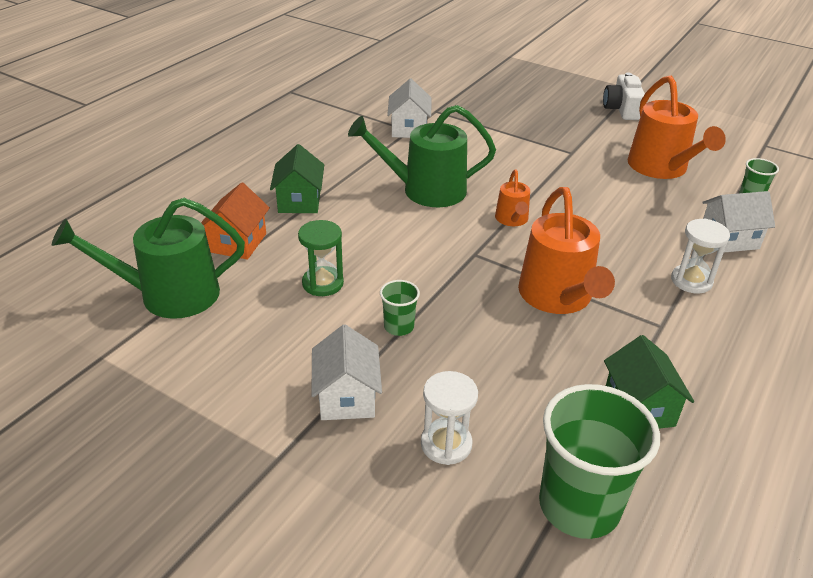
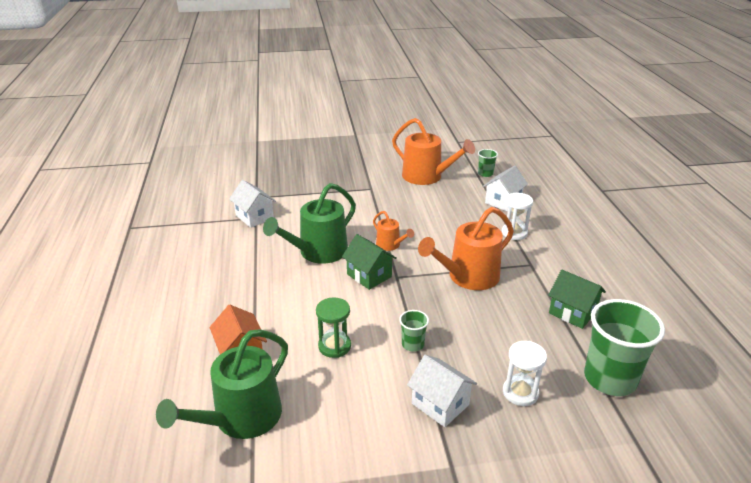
camera: 40 degrees left, 5 degrees down
(299, 201) = (245, 302): green house -> green house (369, 275)
(558, 297) = (468, 277): orange watering can -> orange watering can turned 105 degrees clockwise
(622, 109) = (365, 150): white camera -> none

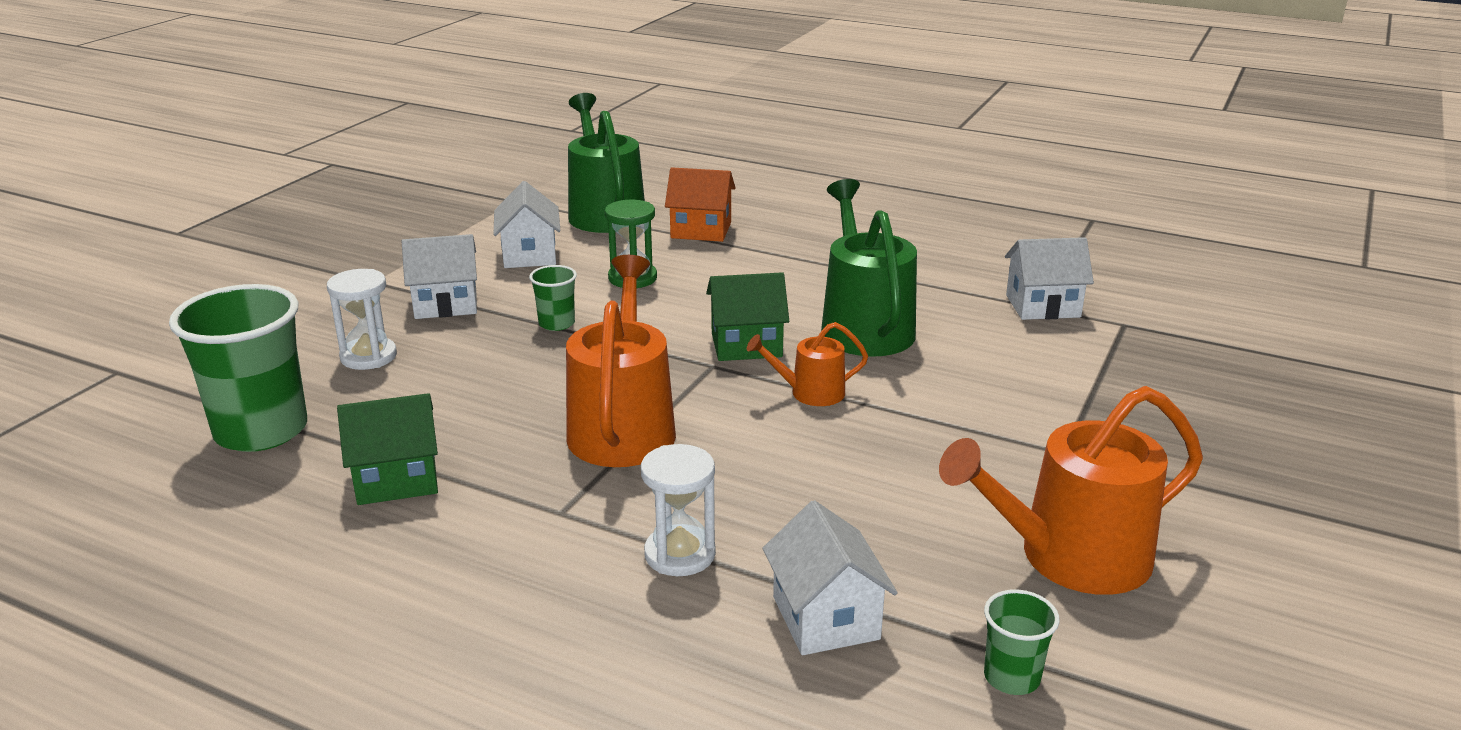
camera: 125 degrees right, 5 degrees down
(343, 412) = (529, 255): none -> white house

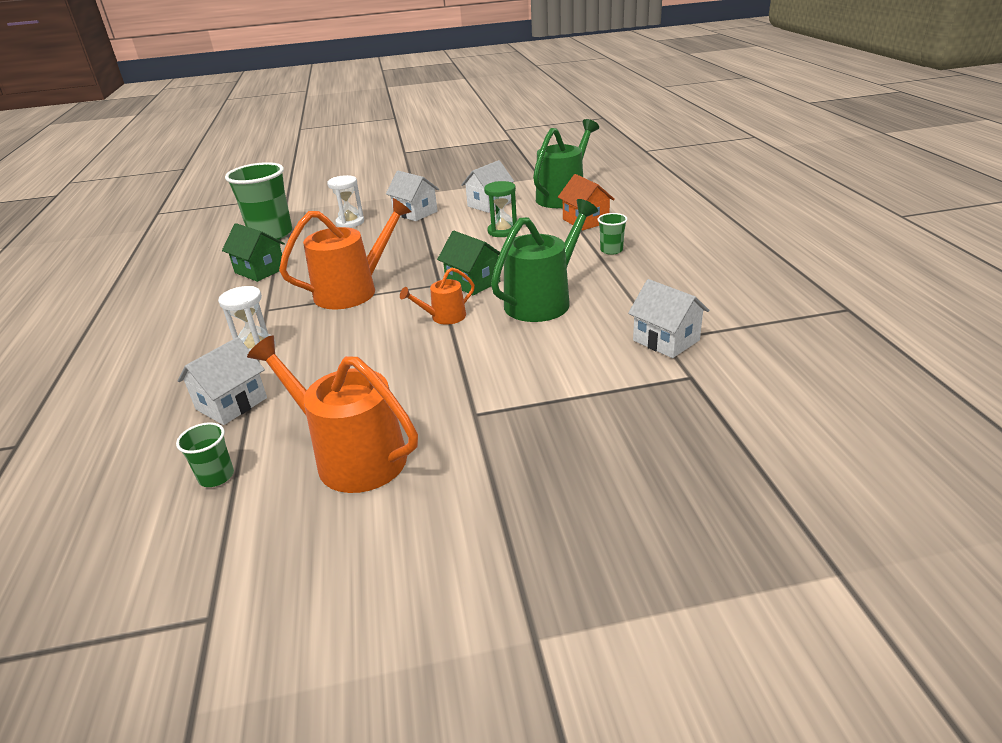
camera: 55 degrees right, 5 degrees up
(556, 323) = (430, 238): green cup -> green cup (611, 250)
(810, 393) = (444, 317): orange watering can -> orange watering can turned 75 degrees counterclockwise

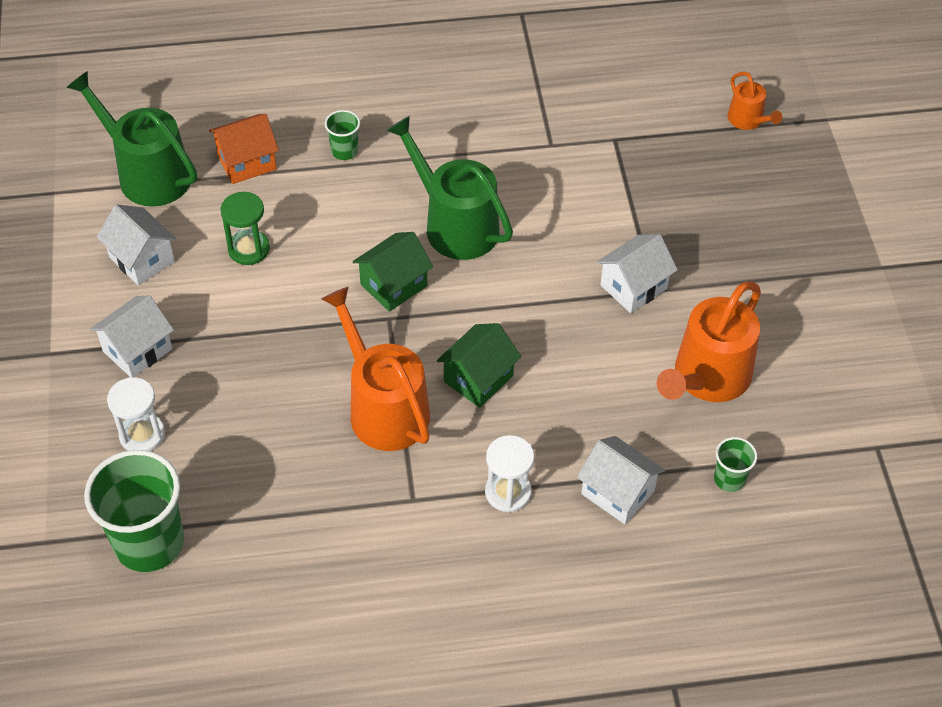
camera: 90 degrees left, 20 degrees up
(260, 270) = (288, 531): green house -> green house (478, 378)
(444, 317) = (472, 313): orange watering can -> orange watering can (748, 120)
(666, 340) = (553, 143): white house -> white house (633, 287)

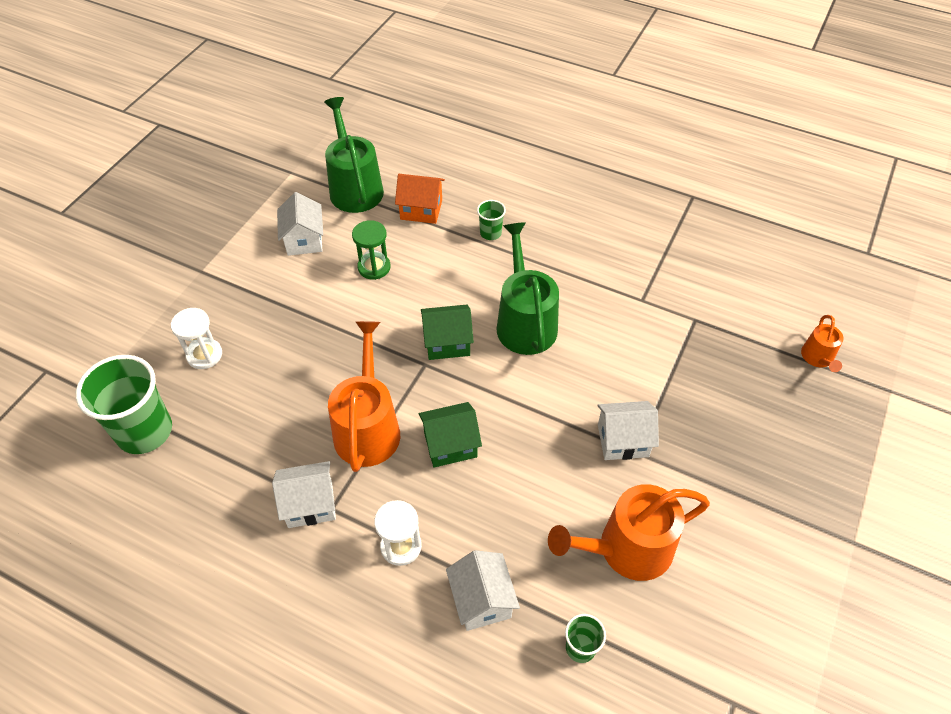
camera: 35 degrees right, 0 degrees up
(137, 350) = (250, 297): white house -> white house (310, 504)

